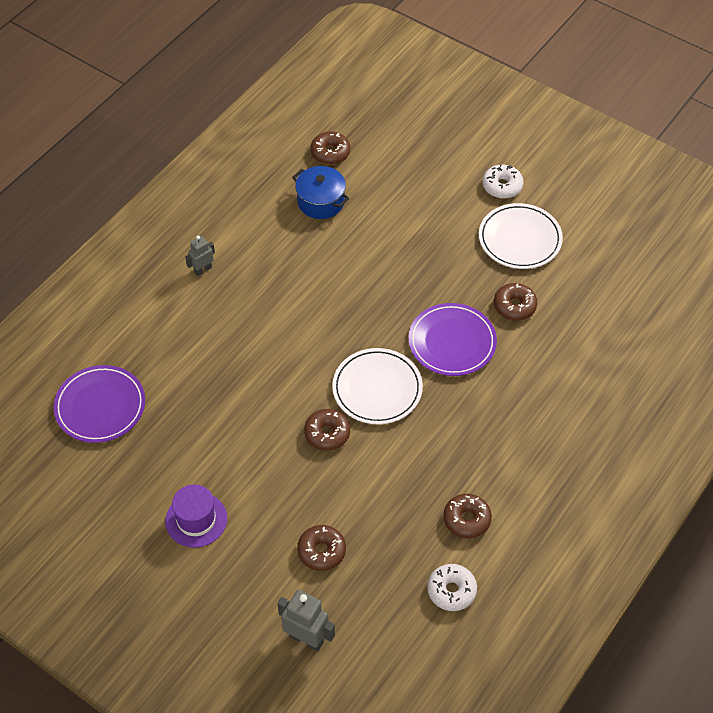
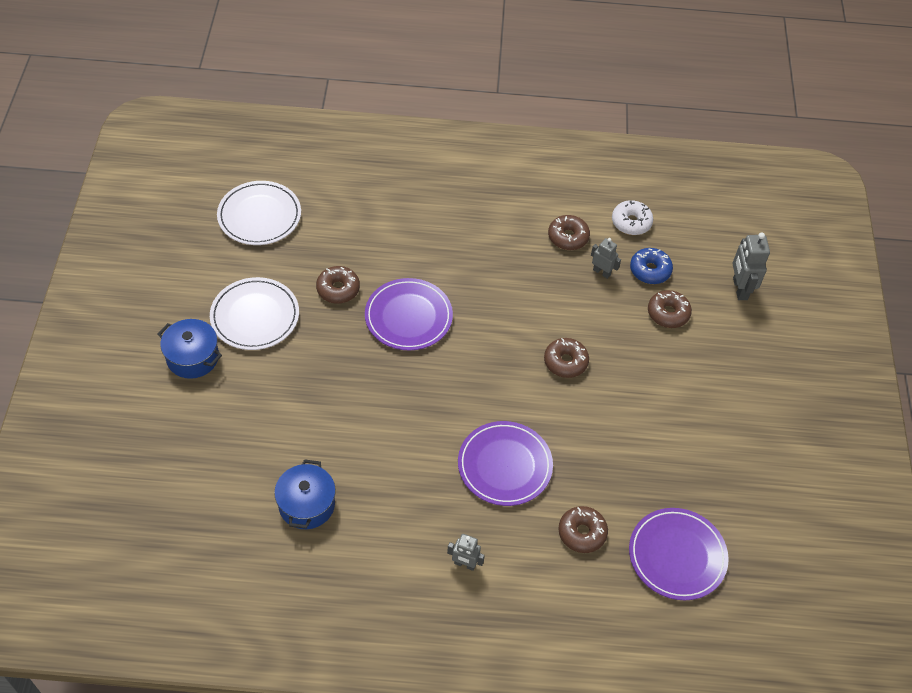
camera: 125 degrees left, 0 degrees up
(196, 520) = (714, 412): purple hat -> none
(262, 336) = (504, 465): none -> purple plate
(330, 153) = (230, 533): brown donut -> brown donut (582, 533)
(377, 389) = (495, 348): white plate -> white plate (259, 216)
(381, 568) = (650, 270): none -> blue donut
(406, 523) = (601, 272): none -> grey robot
(502, 186) = (192, 357): white donut -> blue pot

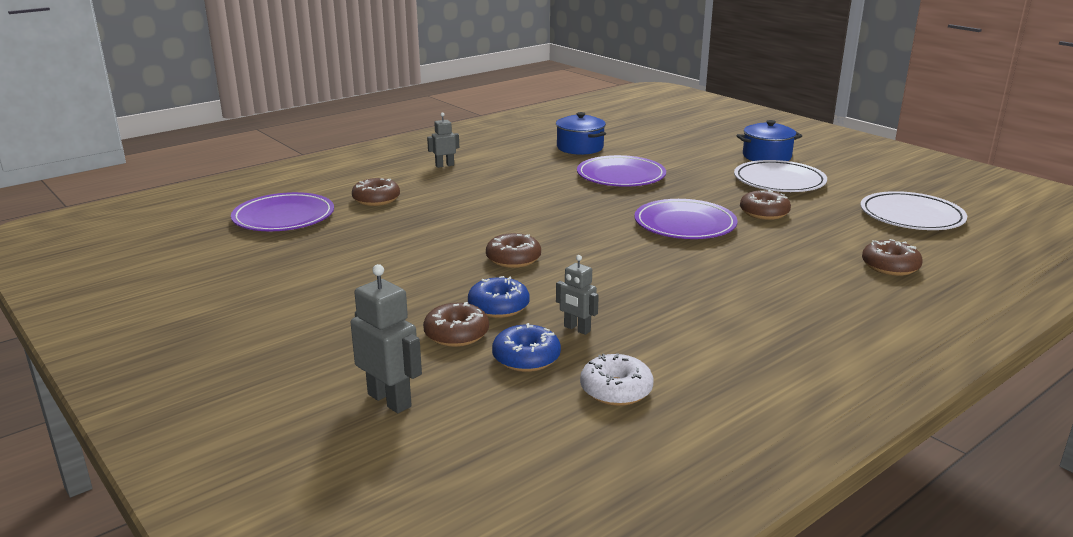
camera: 140 degrees right, 30 degrees down
(504, 465) = (479, 200): purple plate -> purple plate (621, 176)
(568, 237) = (659, 337): brown donut -> brown donut (890, 266)
(601, 272) = (577, 329): grey robot -> grey robot turned 45 degrees clockwise
(623, 320) = (498, 307): none -> blue donut

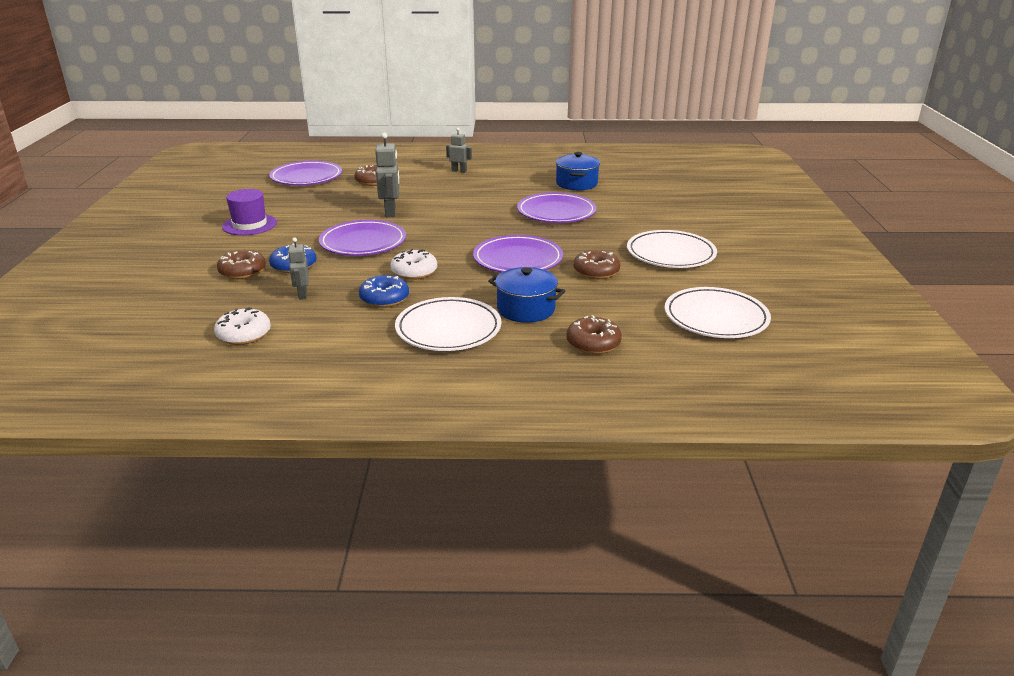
camera: 40 degrees right, 5 degrees up
(339, 286) = (249, 225): none -> purple hat
(390, 400) = (147, 290): grey robot -> grey robot (390, 212)
(513, 259) = (363, 242): brown donut -> purple plate
(526, 358) = (244, 298): blue donut -> blue donut (384, 299)
(628, 267) = (414, 272): none -> white donut
(766, 156) = (711, 232): blue pot -> blue pot (526, 309)
(772, 301) = (448, 329): none -> white plate

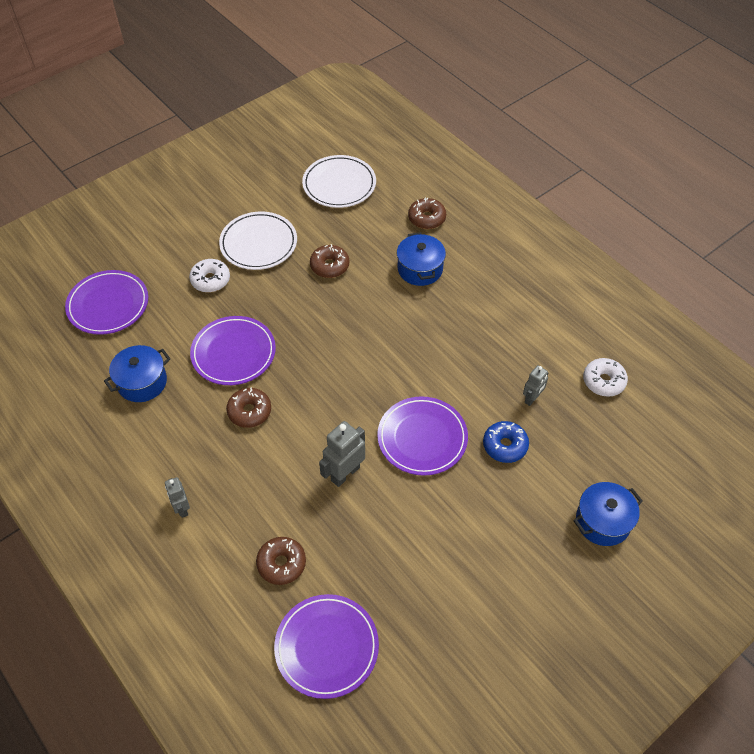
camera: 130 degrees left, 25 degrees up
(169, 272) = (603, 521): none -> blue pot
(242, 272) = (548, 470): brown donut -> brown donut (249, 411)
(249, 225) = (479, 562): purple hat -> none
(384, 299) = (486, 348): blue donut -> none
(414, 272) = (434, 363): white donut -> white donut (210, 280)
(448, 329) = (483, 288): white plate -> none
(518, 259) = (352, 319): purple plate -> purple plate (108, 305)

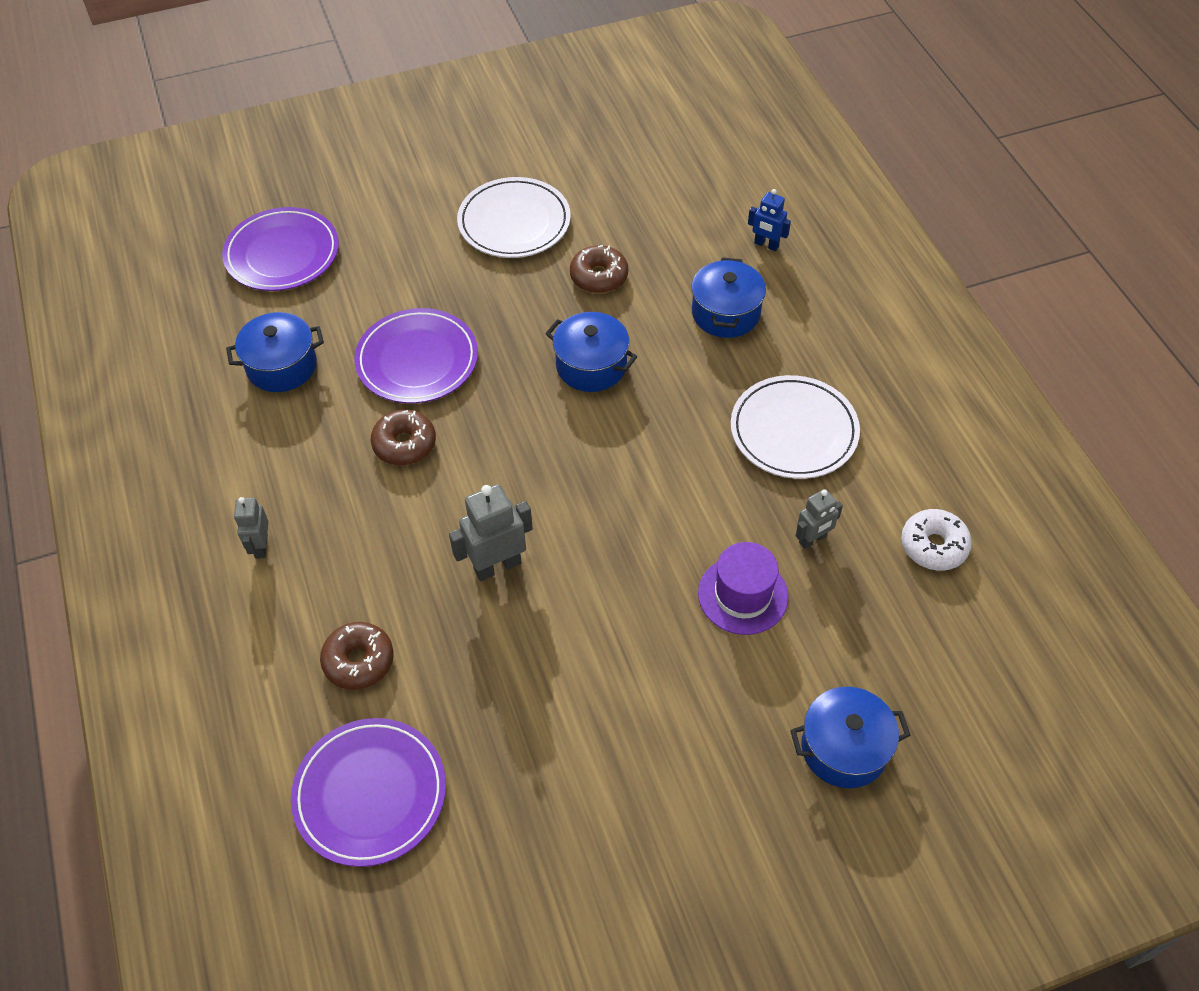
camera: 20 degrees right, 0 degrees up
(210, 280) = (428, 255): white donut -> none
(339, 184) = (660, 168): white plate -> white plate (794, 431)
(349, 326) = (591, 366): none -> blue pot
(422, 438) = (627, 549): purple plate -> none
(426, 218) = (766, 245): brown donut -> blue robot
(505, 445) = (743, 595): blue donut -> purple hat

